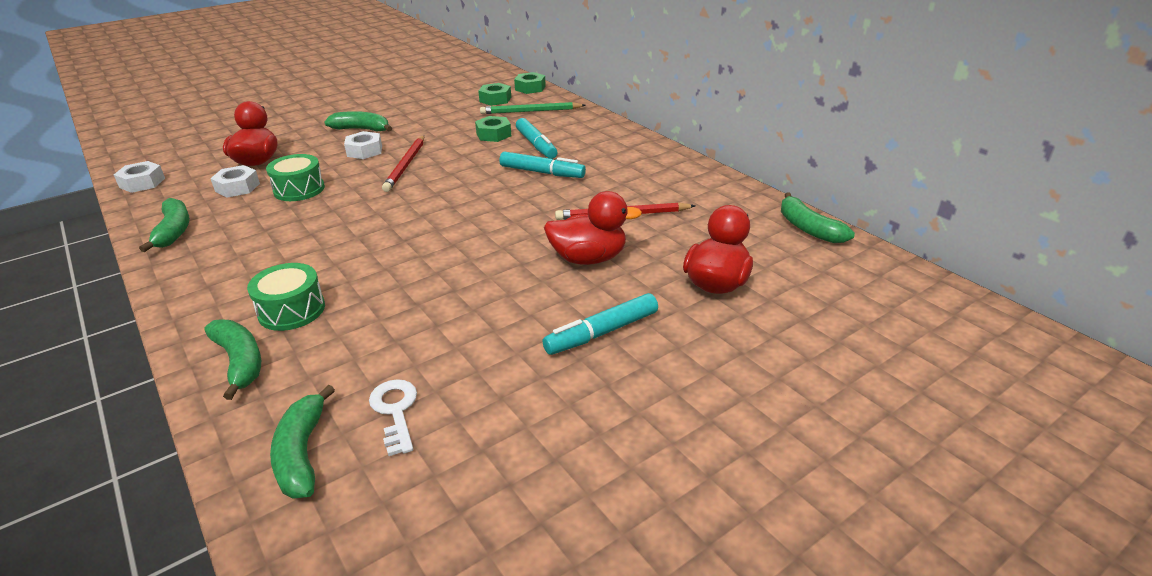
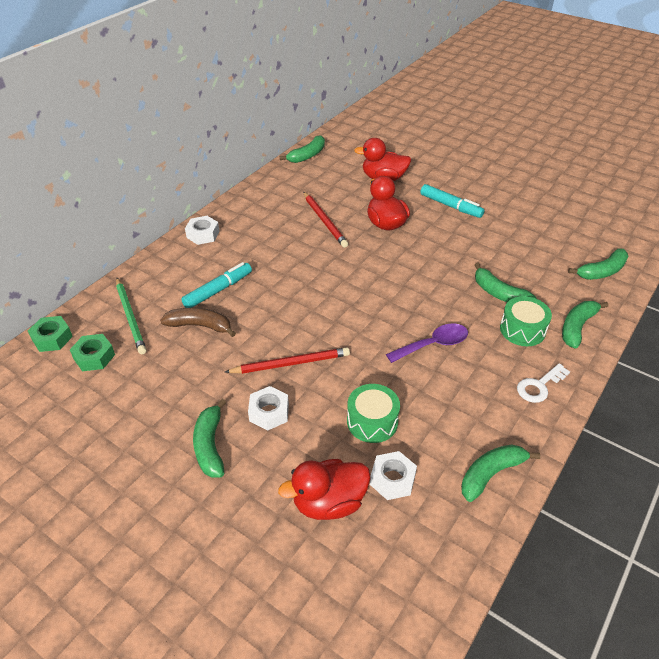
camera: 110 degrees left, 10 degrees up
(142, 183) = (429, 595): white nut -> white nut (203, 234)
(344, 240) = (433, 344): none -> purple spoon
(368, 313) = (499, 293): none -> green banana
(395, 411) = (555, 253): white key -> white key (539, 386)
(493, 134) = (200, 326): green nut -> brown banana
(542, 172) = (273, 272): turquoise marker -> none

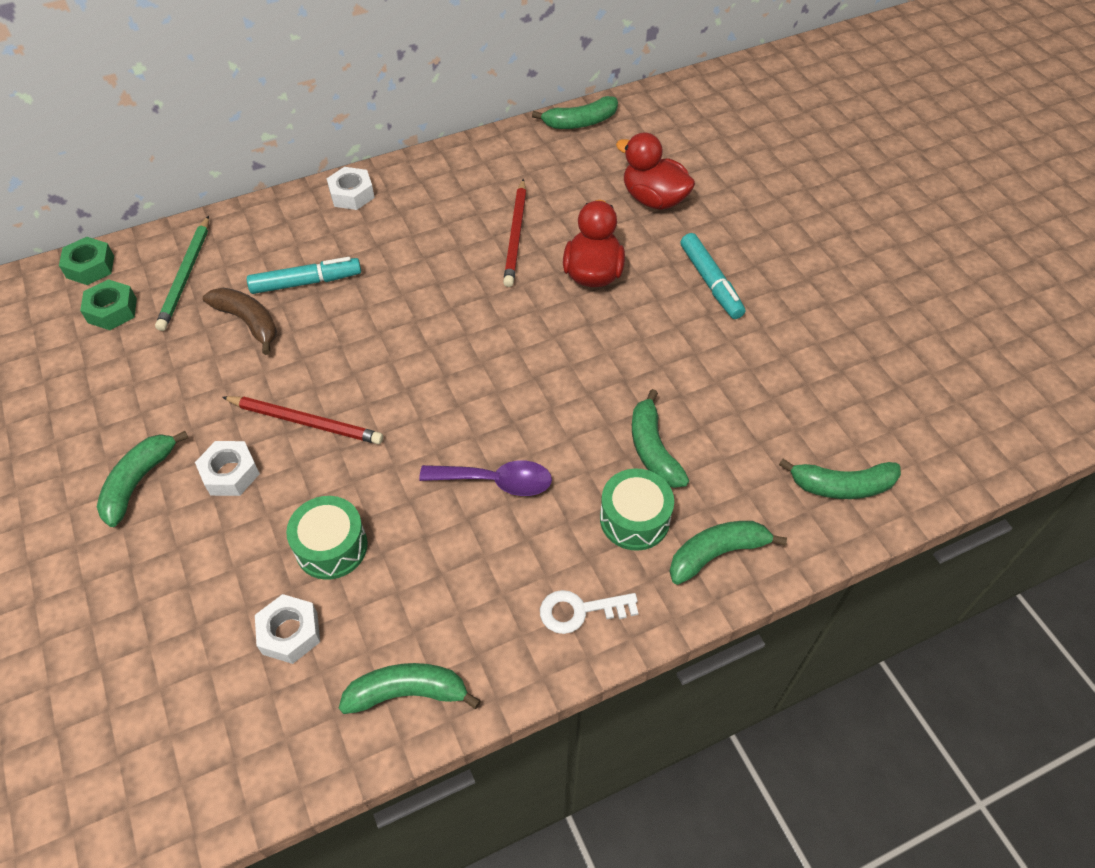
camera: 30 degrees right, 10 degrees up
(329, 502) = (199, 620): red duck -> none

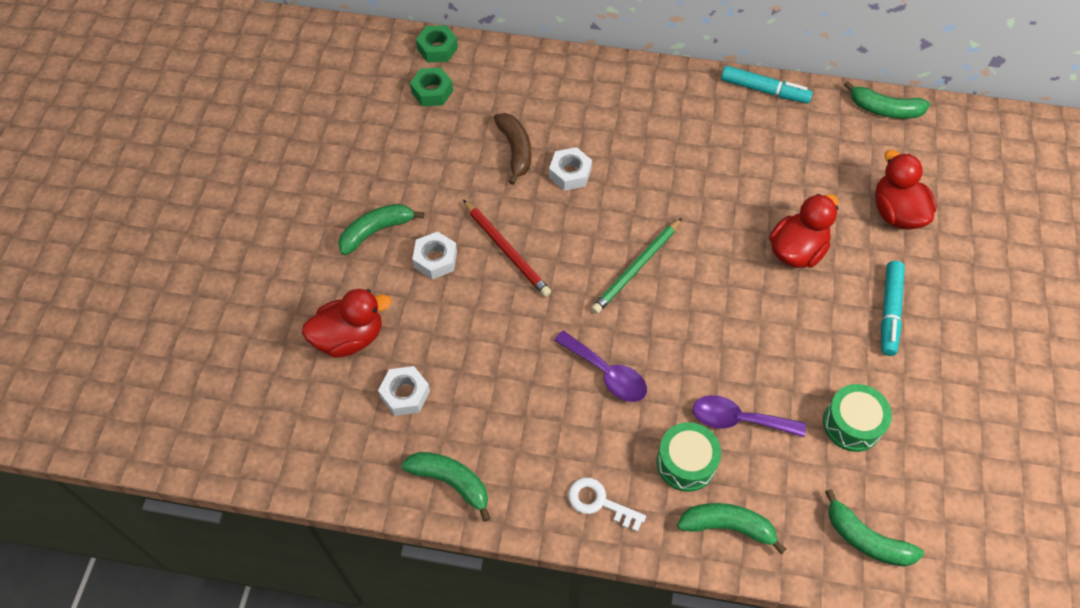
camera: 35 degrees right, 5 degrees up
(180, 612) = (349, 337): none -> red duck
(186, 276) = (496, 90): green pencil -> green pencil (636, 268)
(306, 282) = (575, 140): turquoise marker -> turquoise marker (764, 90)
(331, 547) = (467, 352): green drum -> green drum (852, 424)
(352, 194) = (654, 83): white nut -> white nut (570, 173)
(516, 235) = (758, 185): red pencil -> none
(653, 449) = (738, 419): green banana -> purple spoon

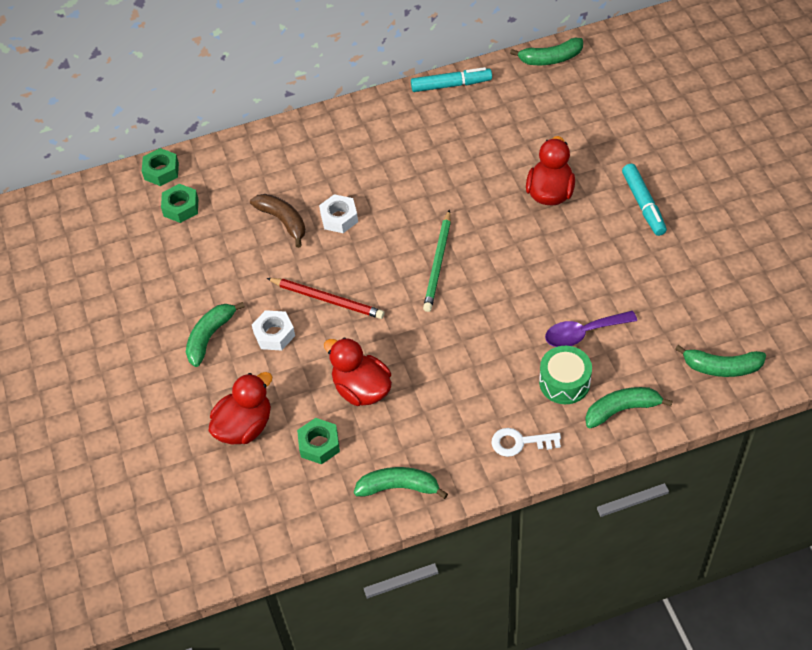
camera: 25 degrees left, 5 degrees down
(405, 394) = (319, 444): white nut -> green nut
(606, 373) = (465, 350): purple spoon -> none
(852, 424) = (664, 295): green drum -> none
(896, 212) = (605, 131): red duck -> red duck (361, 389)

